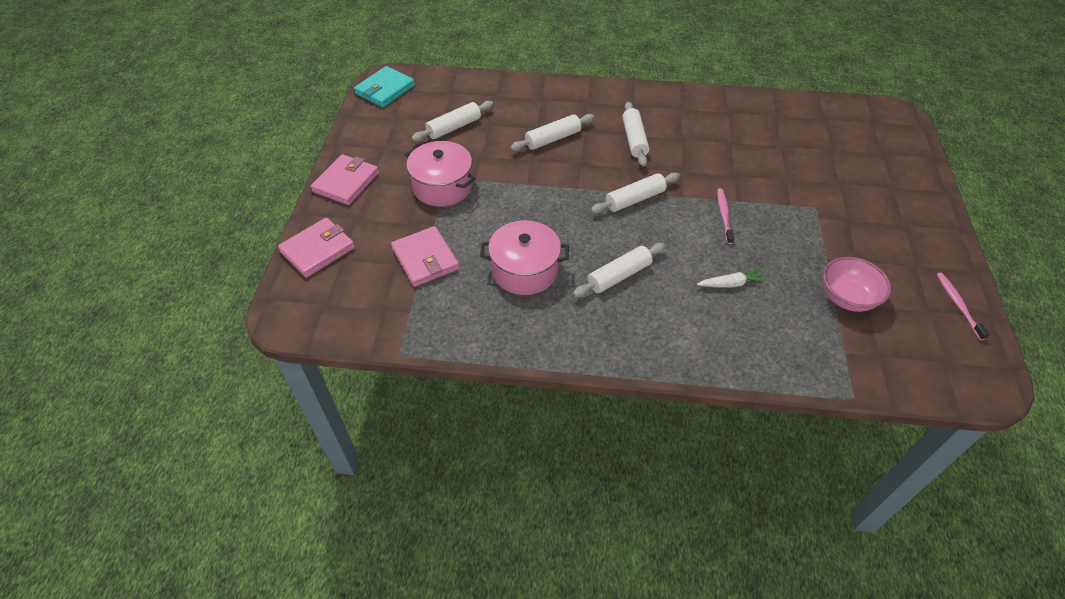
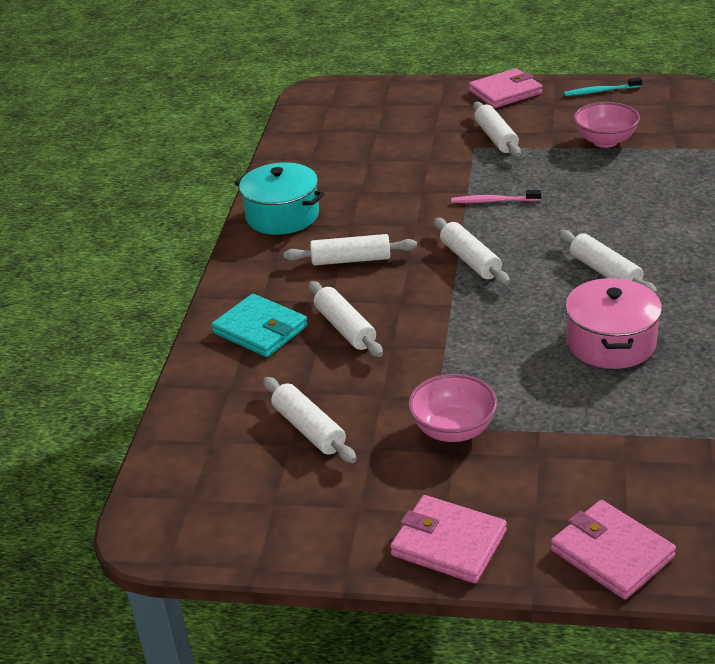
camera: 85 degrees left, 15 degrees down
(385, 90) = (187, 527): turquoise wallet -> turquoise wallet (260, 329)
(425, 259) = (608, 432): pink wallet -> pink wallet (505, 92)
(442, 186) = (453, 429): pink pot -> pink bowl
(691, 106) = (282, 216): none -> turquoise pot
(731, 284) = (601, 201): white carrot -> none
(836, 221) = (496, 138): none -> white rolling pin
(958, 304) = (600, 91): pink toothbrush -> turquoise toothbrush

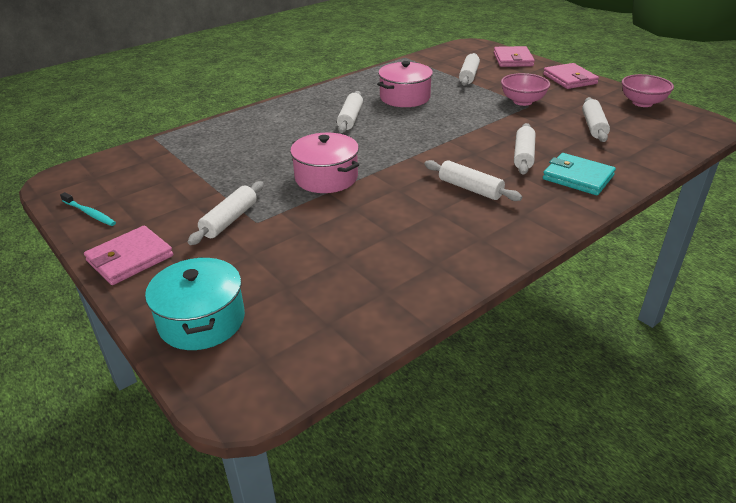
camera: 140 degrees left, 0 degrees up
(260, 329) = (578, 177): turquoise wallet -> turquoise wallet turned 45 degrees counterclockwise
(282, 216) = (477, 247): turquoise pot -> turquoise pot (202, 320)
(470, 260) = (402, 154): white rolling pin -> white rolling pin (468, 76)
(493, 201) = (326, 178): pink toothbrush -> pink pot
(505, 92) = (130, 258): pink wallet -> pink wallet turned 60 degrees counterclockwise
(605, 141) = (186, 177): pink bowl -> pink bowl (642, 103)

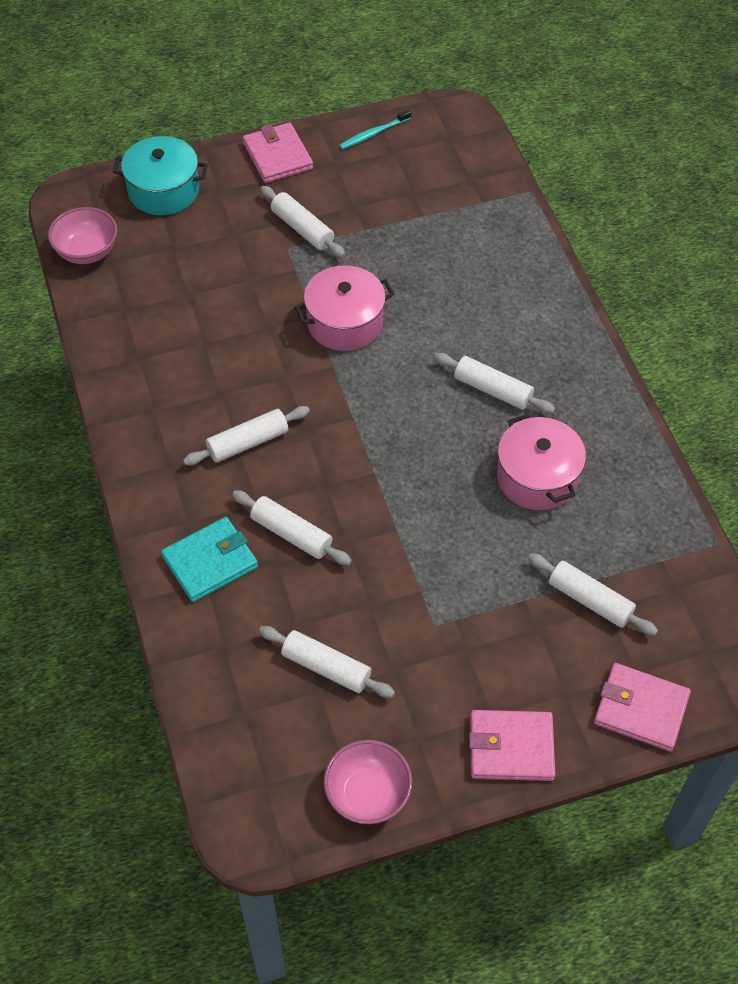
camera: 110 degrees right, 20 degrees up
(522, 101) = (453, 623): pink bowl -> pink bowl (87, 252)

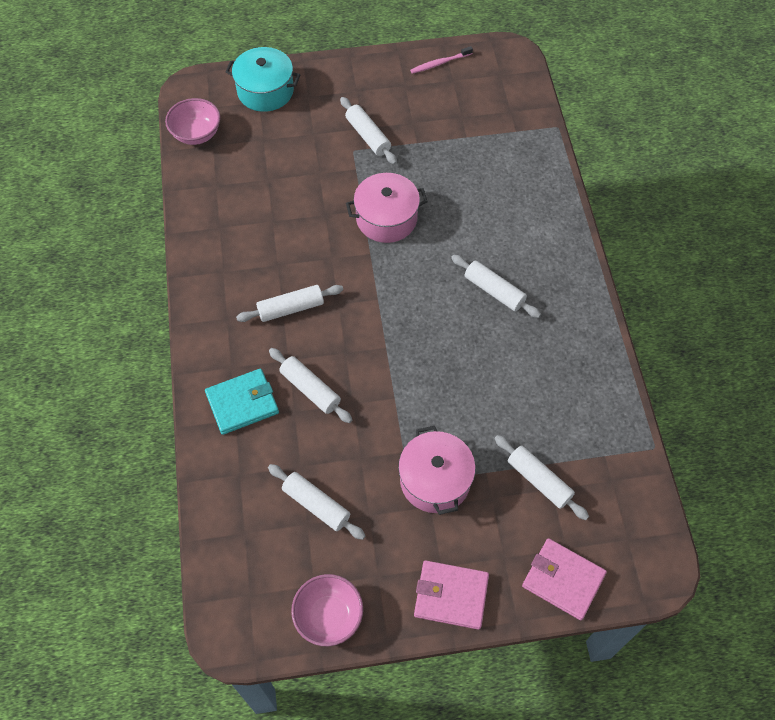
camera: 10 degrees right, 5 degrees up
(277, 156) = (360, 73): pink wallet -> none
(373, 134) = (439, 63): turquoise toothbrush -> pink toothbrush
(537, 477) = (516, 369): pink pot -> pink pot (435, 480)

